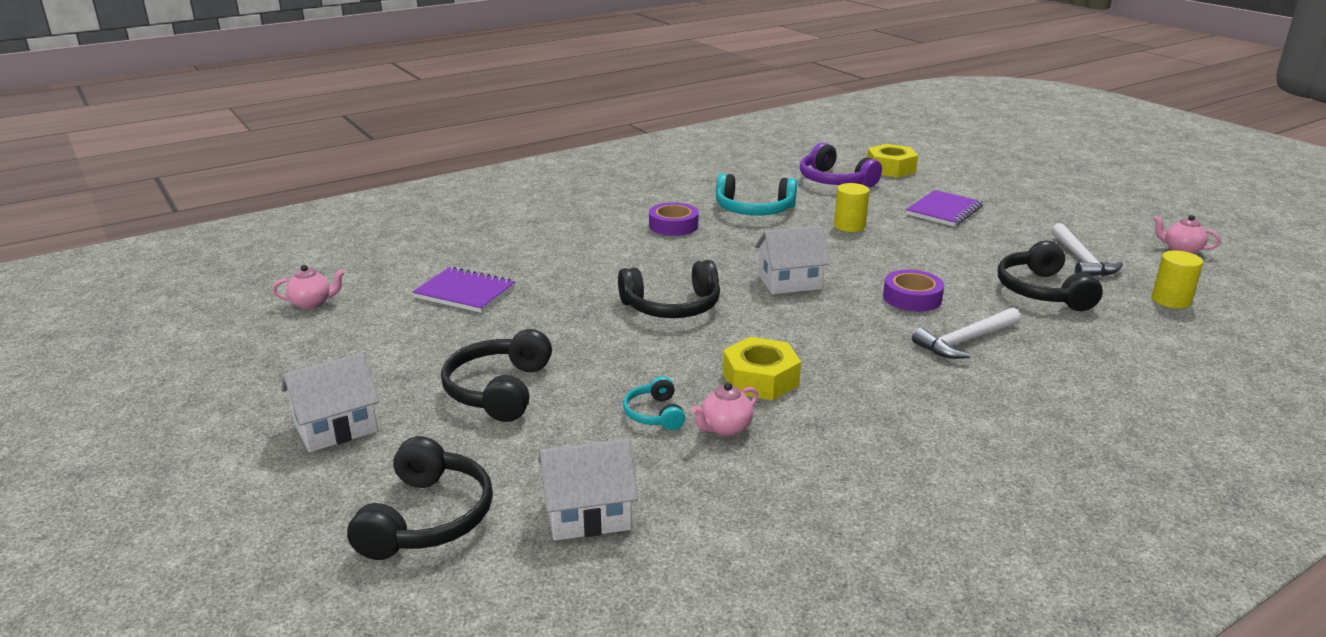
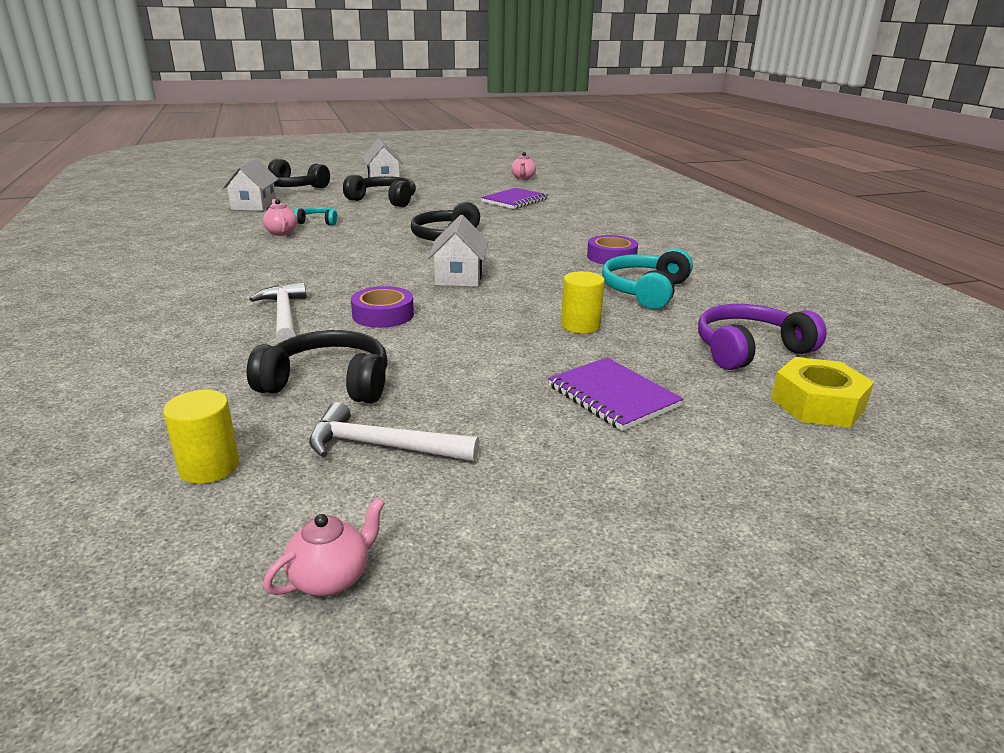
camera: 105 degrees right, 0 degrees up
(760, 379) = (321, 246): yellow nut -> none

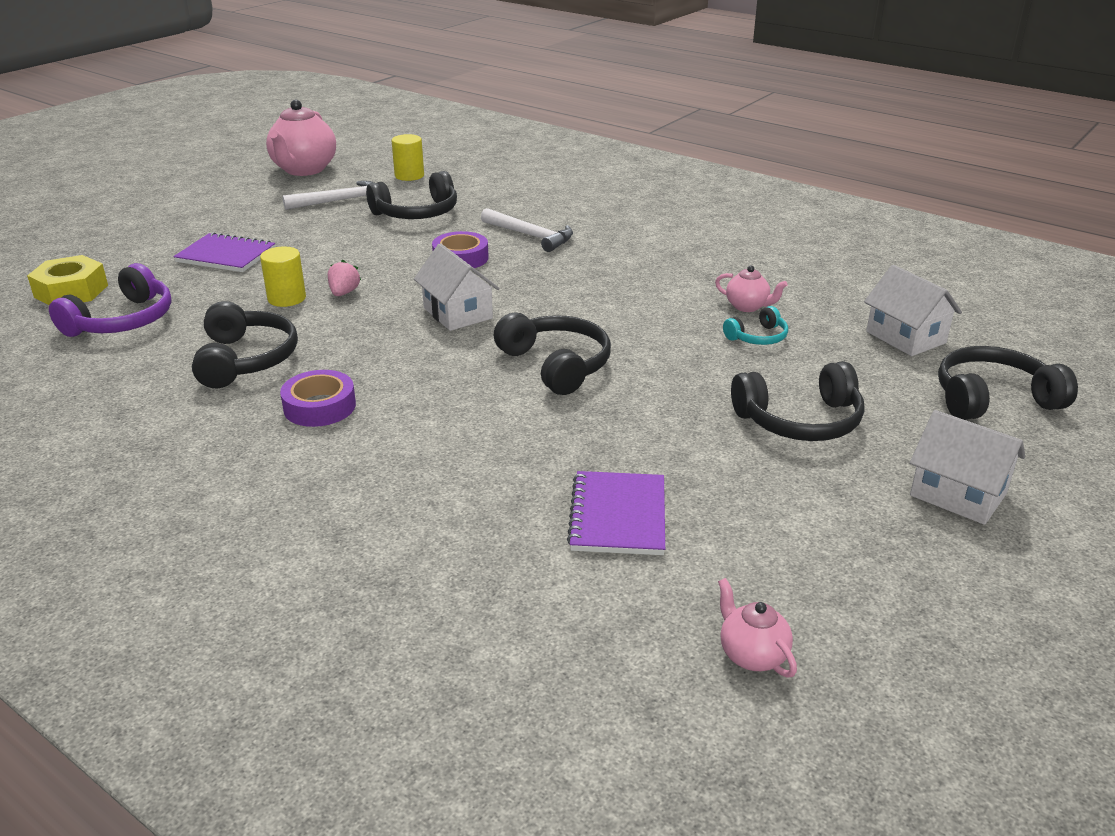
camera: 145 degrees right, 5 degrees up
(331, 578) = (304, 170): pink teapot -> pink teapot, size x2.05
(525, 315) = (344, 293): none -> pink strawberry
(645, 291) = (246, 359): turquoise headphones -> black headphones

